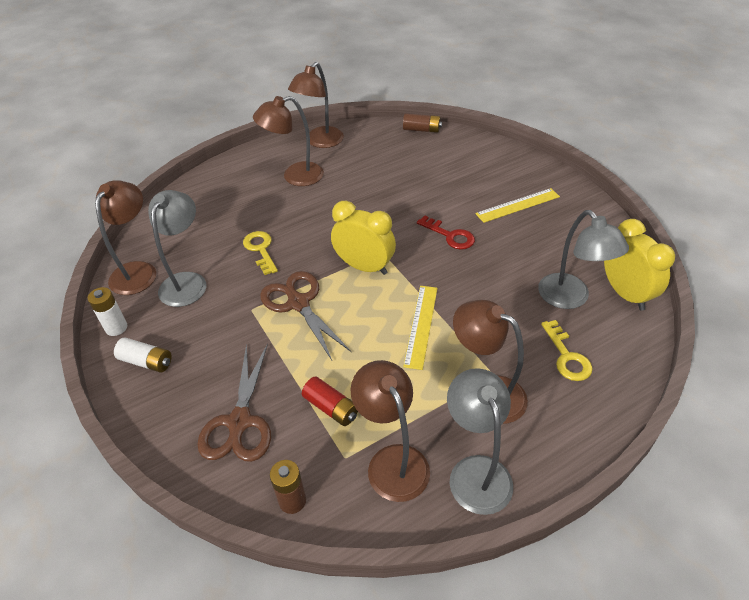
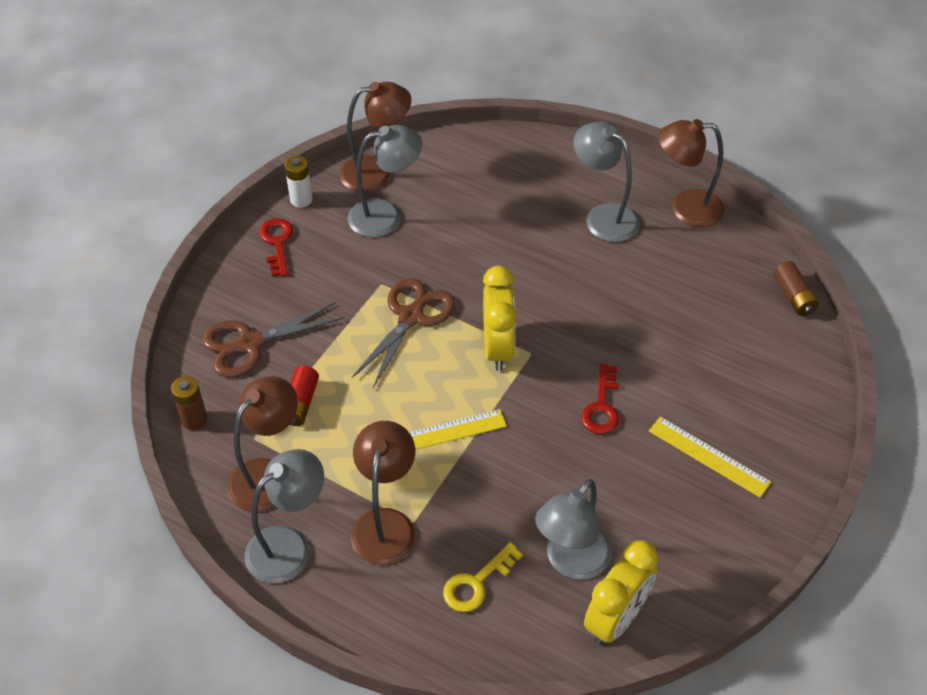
camera: 60 degrees right, 5 degrees up
(146, 361) = (277, 243): white battery -> red key
(260, 250) = (465, 248): yellow key -> none
(295, 176) = (603, 217): brown lamp -> grey lamp

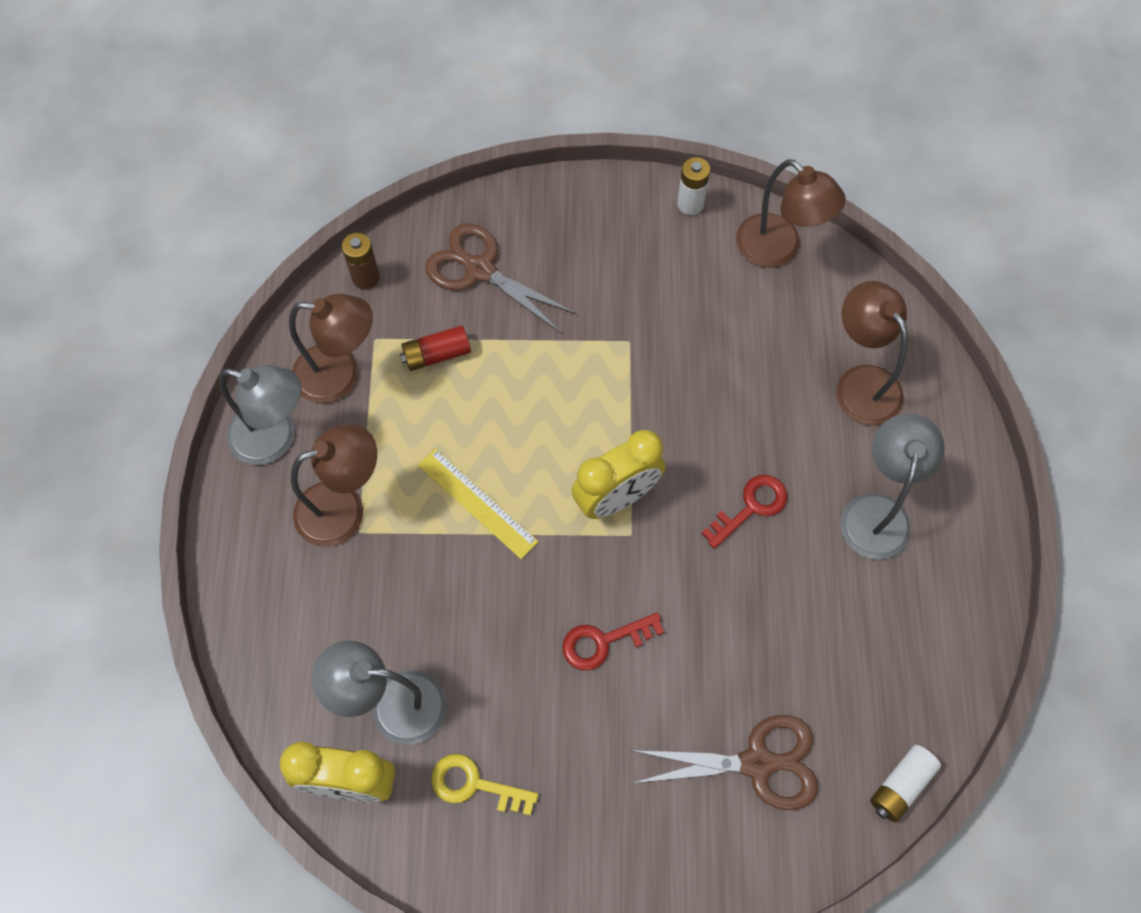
camera: 60 degrees right, 15 degrees up
(277, 243) = (618, 217): red key -> red key (751, 507)
(386, 216) = (723, 293): grey lamp -> none
(411, 316) = (605, 393): brown scissors -> brown scissors (758, 763)
(477, 583) = (322, 627): yellow key -> yellow key (474, 785)
(685, 208) = (956, 597): brown lamp -> brown lamp (860, 383)
(708, 456) = (603, 788): yellow ruler -> none
(793, 296) = (901, 786): brown battery -> white battery

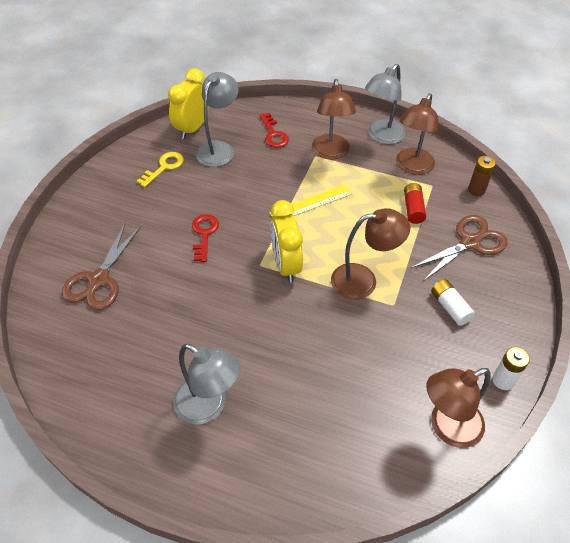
camera: 110 degrees right, 15 degrees down
(751, 507) = (248, 332): red key -> red key (273, 134)
(860, 383) = (311, 439): brown lamp -> brown lamp (363, 280)
(901, 786) = (39, 345): white battery -> white battery (450, 307)

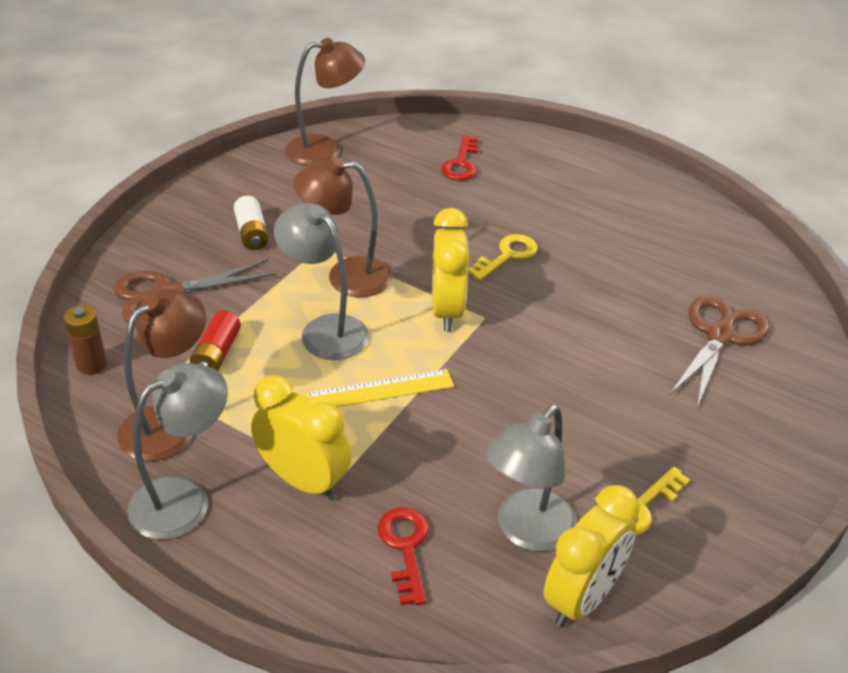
camera: 170 degrees left, 10 degrees down
(204, 234) = (564, 372): red key -> red key (461, 163)
(209, 406) = (566, 198): grey lamp -> grey lamp (325, 330)
(252, 324) = (507, 255): none -> yellow key
(331, 153) = (303, 480): brown lamp -> yellow clock
(503, 380) = (242, 169): white battery -> none

